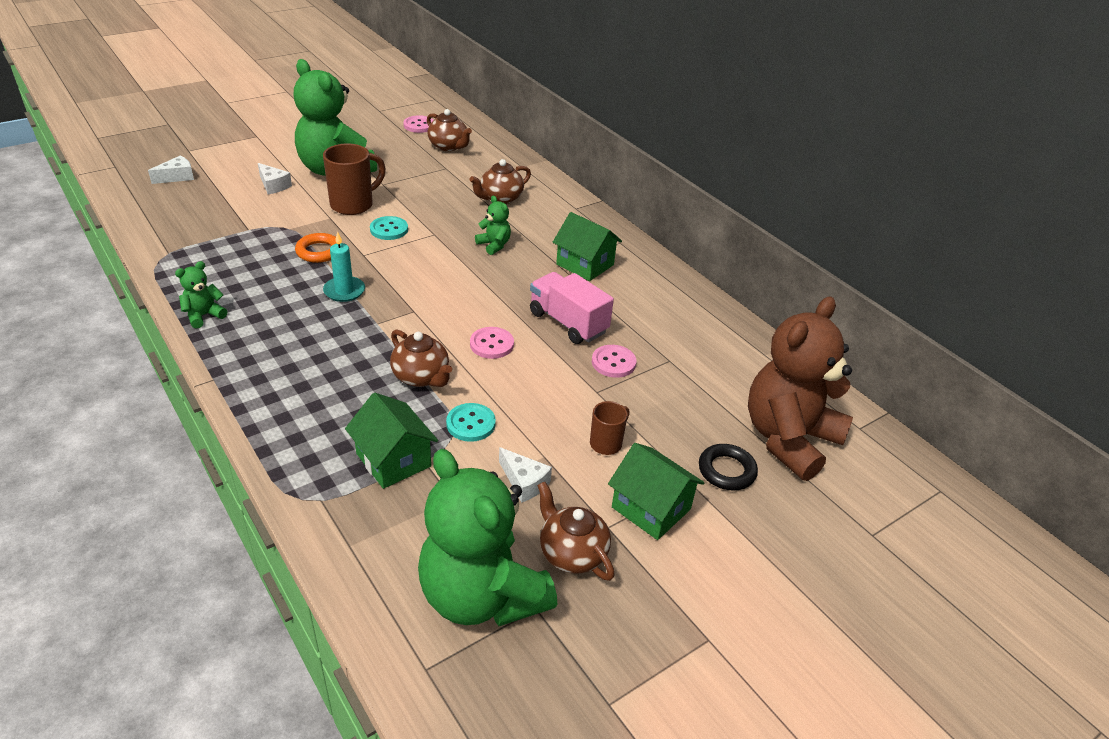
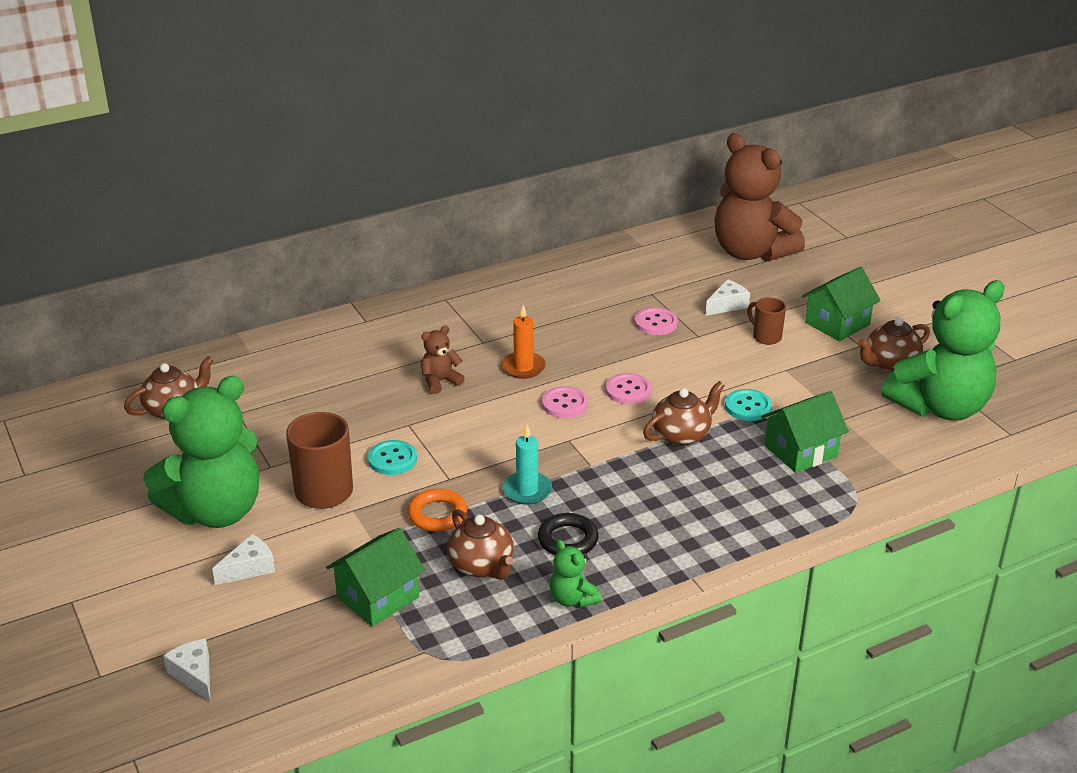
camera: 80 degrees left, 5 degrees down
(419, 125) = (95, 435): pink button -> pink button (564, 404)
(494, 245) = (440, 381): green teddy bear -> brown teddy bear
(500, 198) = (331, 372): brown teapot -> brown teapot (481, 566)
(521, 285) = (523, 367): none -> orange candle
(524, 482) = (818, 381): white cheese -> white cheese (727, 305)
(568, 323) = (592, 343): pink truck -> none
(585, 265) = (487, 324): green house -> green house (378, 597)
(726, 471) = (791, 285): black ring -> black ring (568, 540)

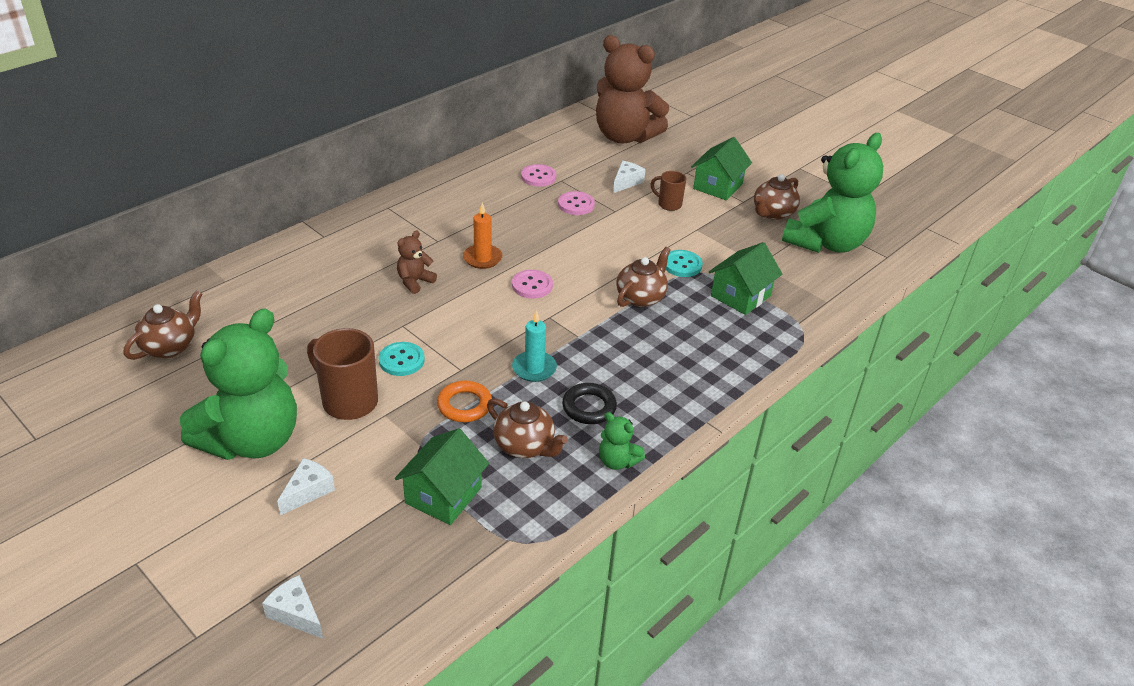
camera: 20 degrees left, 5 degrees up
(628, 390) = (579, 265): pink button -> pink button (538, 177)

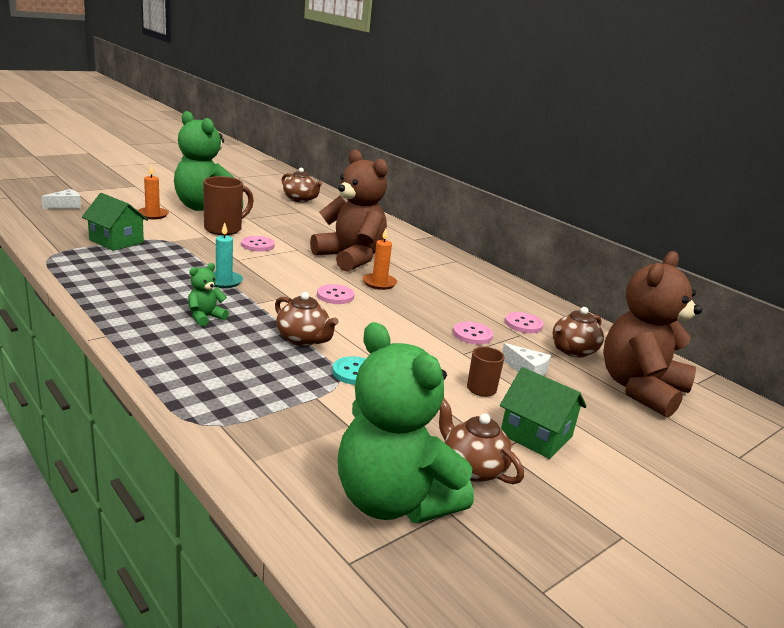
camera: 95 degrees right, 15 degrees down
(308, 491) = (152, 215): white cheese -> orange candle
(401, 360) = (257, 245): turquoise button -> pink button
(415, 282) = (350, 258): brown teddy bear -> brown teddy bear, size x2.39
(464, 405) = (197, 256): orange ring -> none
(525, 446) = (140, 267): brown teapot -> brown teapot (573, 351)
(589, 407) = (163, 293): black ring -> none
(617, 461) = (94, 292): green teddy bear -> green teddy bear (205, 317)
(740, 296) = (287, 396): green house -> none

